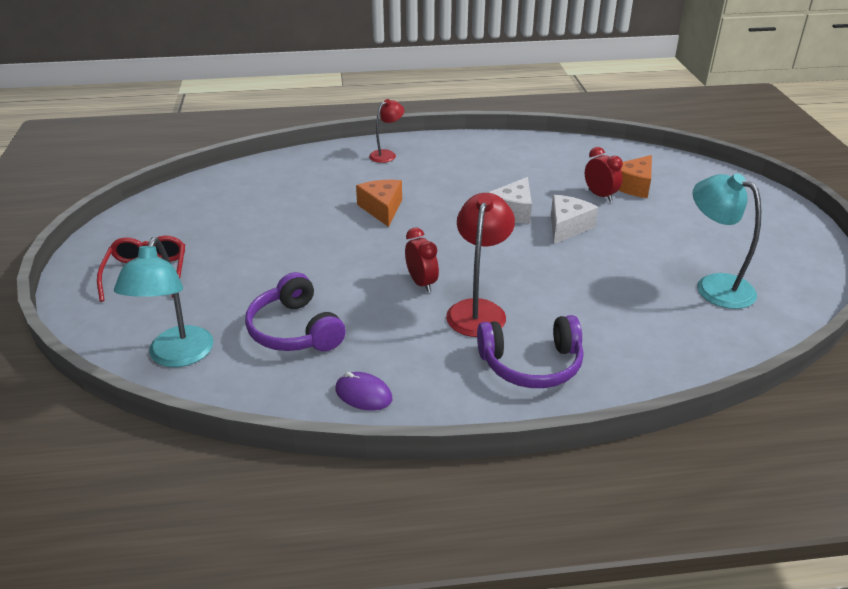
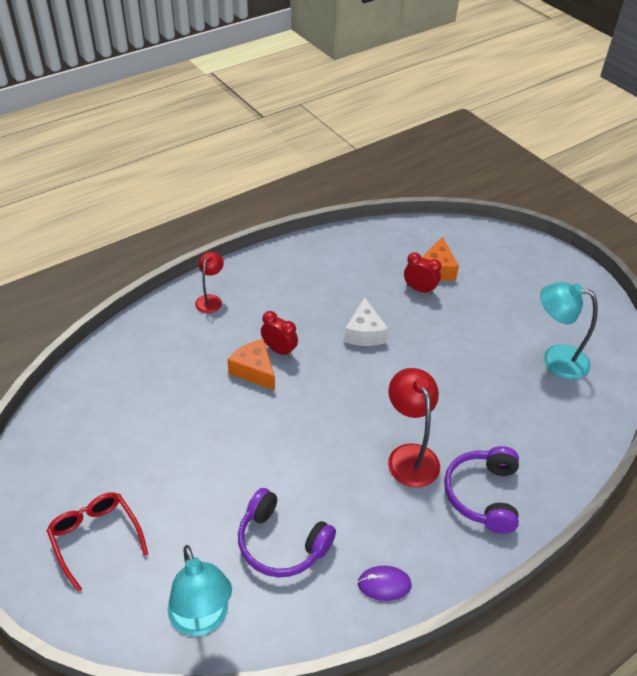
camera: 30 degrees left, 10 degrees up
(421, 283) = (347, 445): red clock -> red clock (279, 350)
(531, 364) = (483, 495): purple headphones -> purple headphones turned 135 degrees clockwise
(567, 227) = (417, 335): white cheese -> none

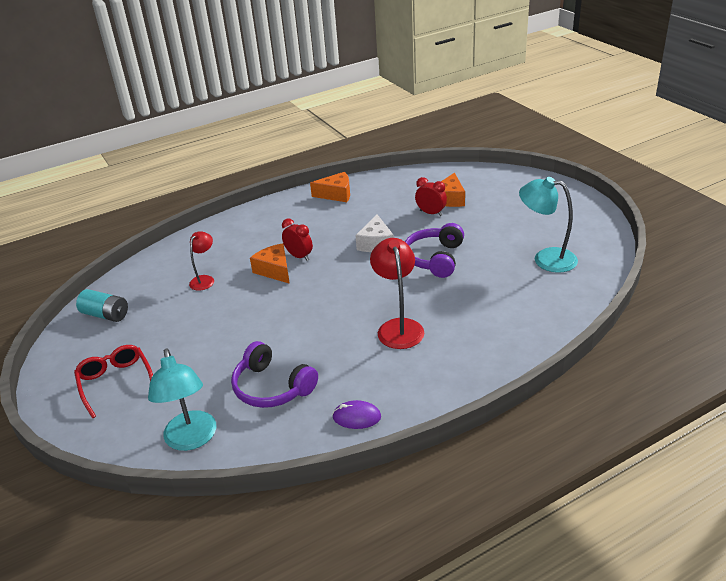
camera: 10 degrees right, 10 degrees down
(63, 435) = (106, 315): none -> turquoise battery
(210, 300) = (248, 224): red lamp -> red lamp (204, 279)
(306, 257) = (336, 194): none -> orange cheese
(483, 495) = (460, 354): purple headphones -> purple headphones (435, 258)

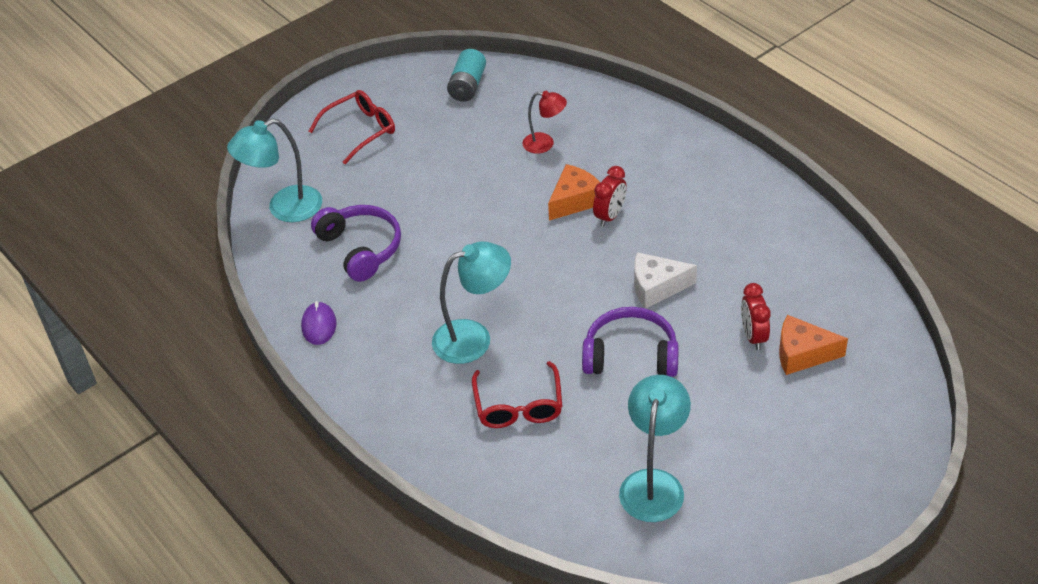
camera: 80 degrees right, 10 degrees up
(272, 387) = (360, 249): purple headphones -> purple headphones turned 120 degrees clockwise
(336, 194) = (781, 221): orange cheese -> none
(398, 327) = (474, 338): red lamp -> turquoise lamp
(431, 213) = (753, 336): red clock -> red clock turned 150 degrees clockwise
(471, 309) = (518, 405): none -> red glasses

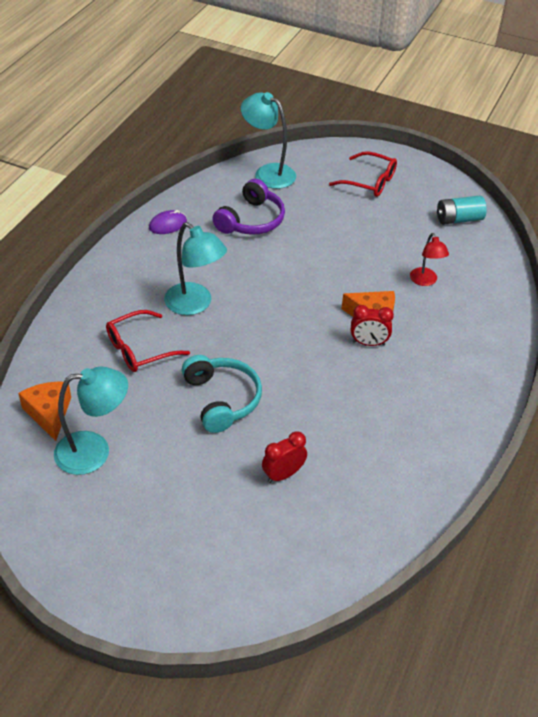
camera: 60 degrees right, 0 degrees up
(630, 355) = (221, 399): purple headphones -> turquoise headphones
(656, 287) = (305, 394): white cheese -> none
(802, 354) = (280, 515): orange cheese -> orange cheese (49, 413)

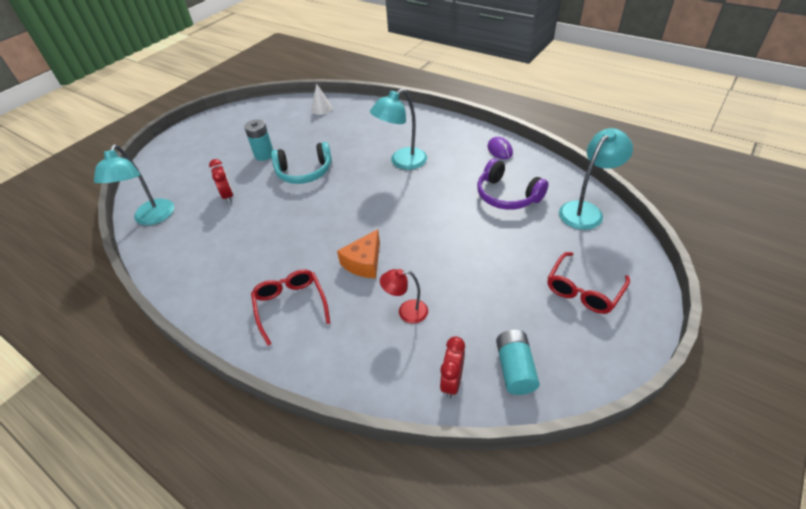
camera: 105 degrees right, 0 degrees up
(49, 413) = (321, 108): orange cheese -> white cone
(94, 451) = (286, 124): turquoise lamp -> turquoise lamp (152, 218)
(140, 349) = (363, 138): red glasses -> red glasses (290, 306)
(182, 458) = (264, 155): none -> turquoise battery
(368, 343) = (333, 255): red clock -> red clock (452, 382)

